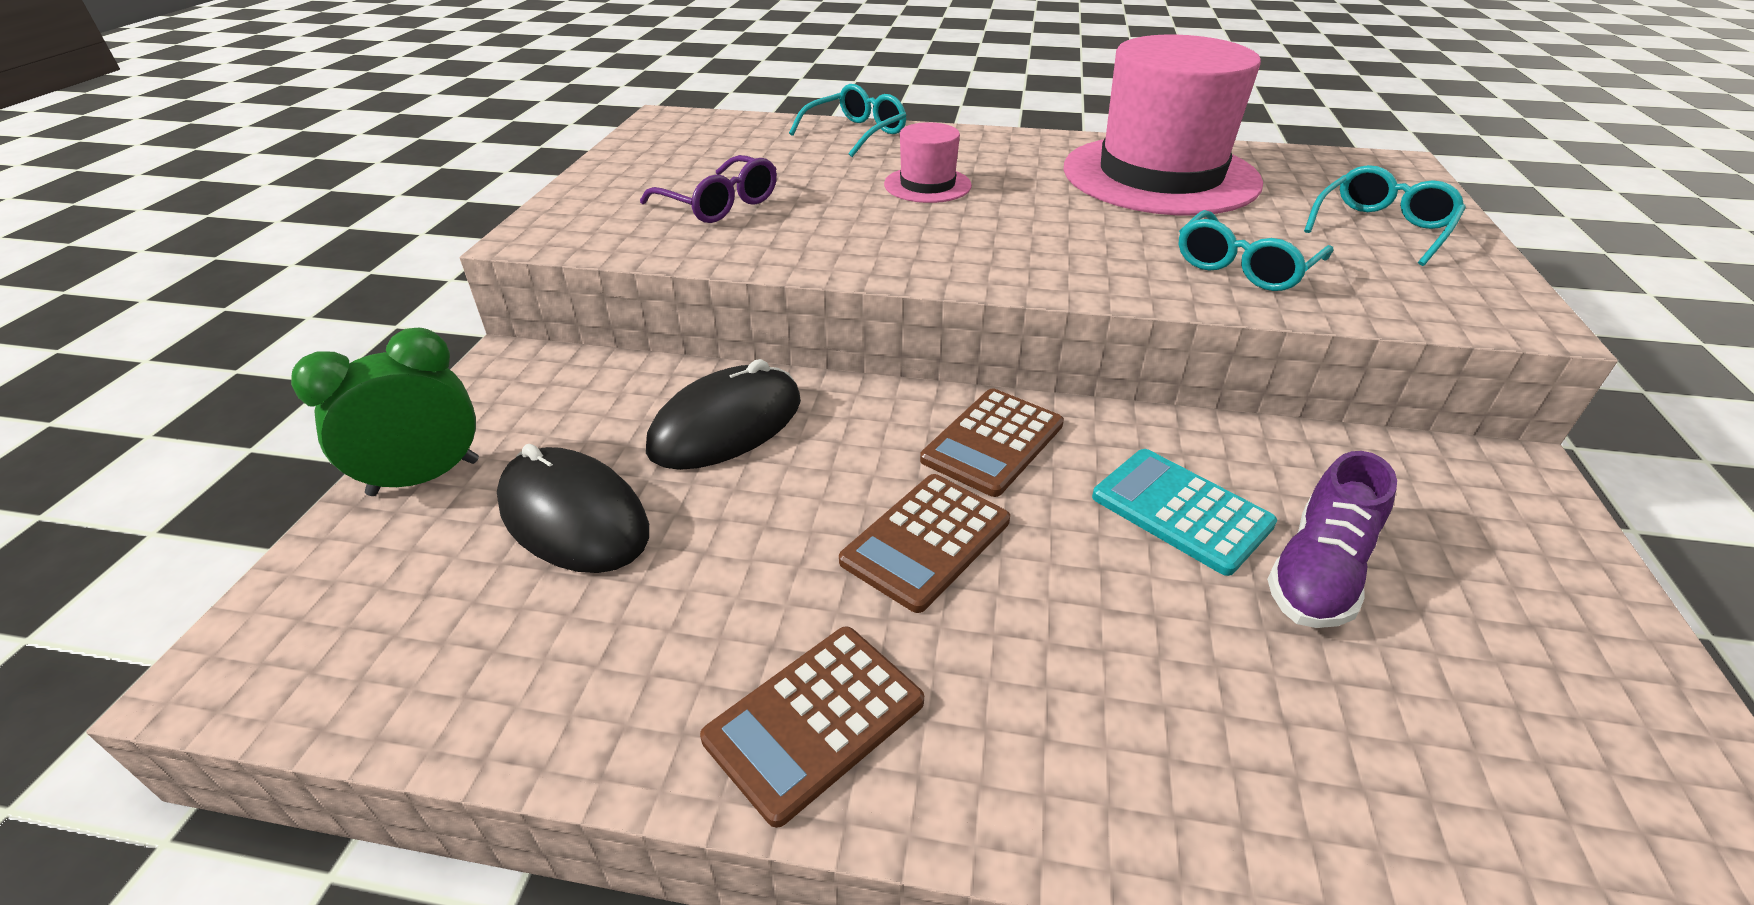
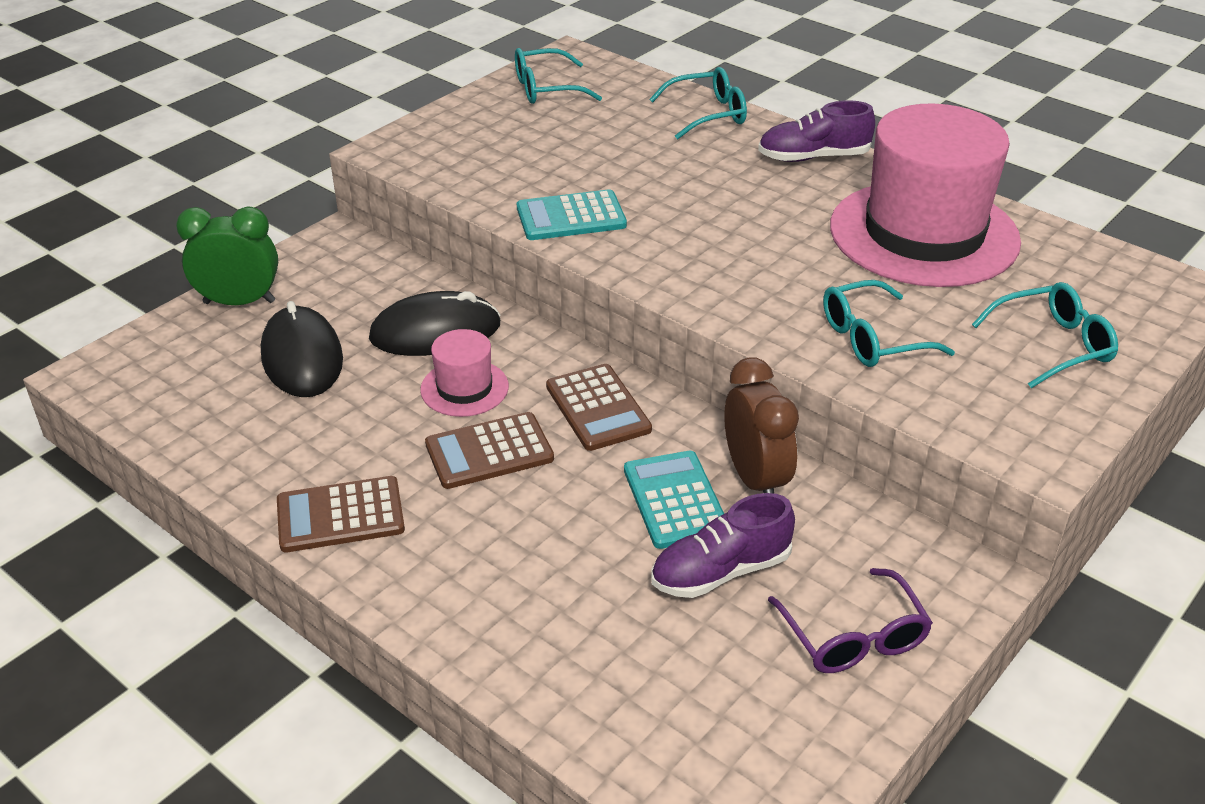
camera: 30 degrees right, 0 degrees up
(671, 146) = (547, 89): none -> turquoise glasses
(719, 204) = (532, 157): purple glasses -> purple glasses (853, 636)
(823, 245) = (571, 217): none -> turquoise calculator
(927, 185) = (708, 185): pink hat -> pink hat (464, 388)
(991, 144) = (813, 157): none -> purple shoe
(993, 442) = (598, 408): brown calculator -> brown calculator turned 90 degrees counterclockwise
(1225, 454) = (755, 479): none -> brown clock

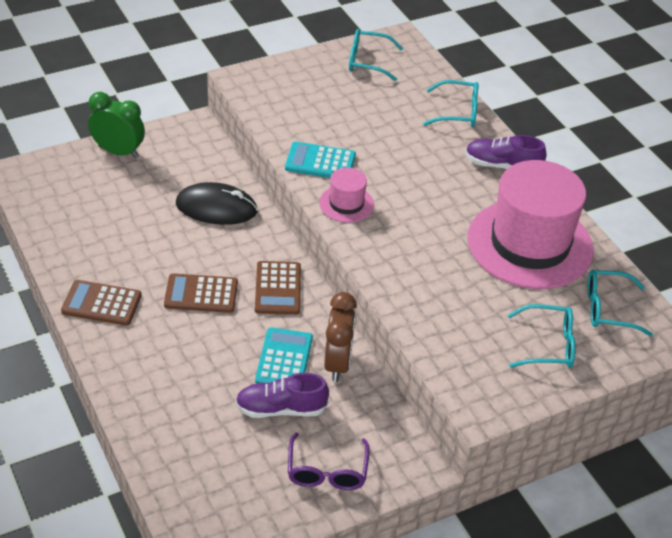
camera: 20 degrees right, 5 degrees up
(302, 357) = (133, 200): black mouse -> none
(464, 388) = (211, 250): pink hat -> pink hat (346, 204)
(873, 338) = (441, 303): turquoise glasses -> turquoise glasses (609, 309)

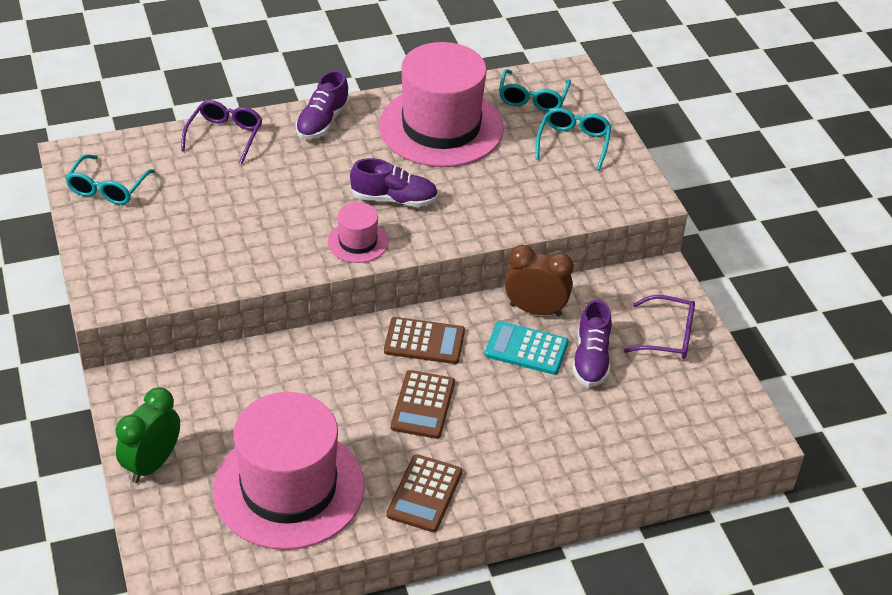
camera: 80 degrees left, 0 degrees up
(101, 224) = (289, 488): none -> pink hat
(216, 208) = (283, 379): black mouse -> none
(320, 162) = (283, 252): turquoise calculator -> none
(411, 221) = (394, 199): none -> purple shoe
(457, 112) = (225, 136): turquoise glasses -> purple glasses

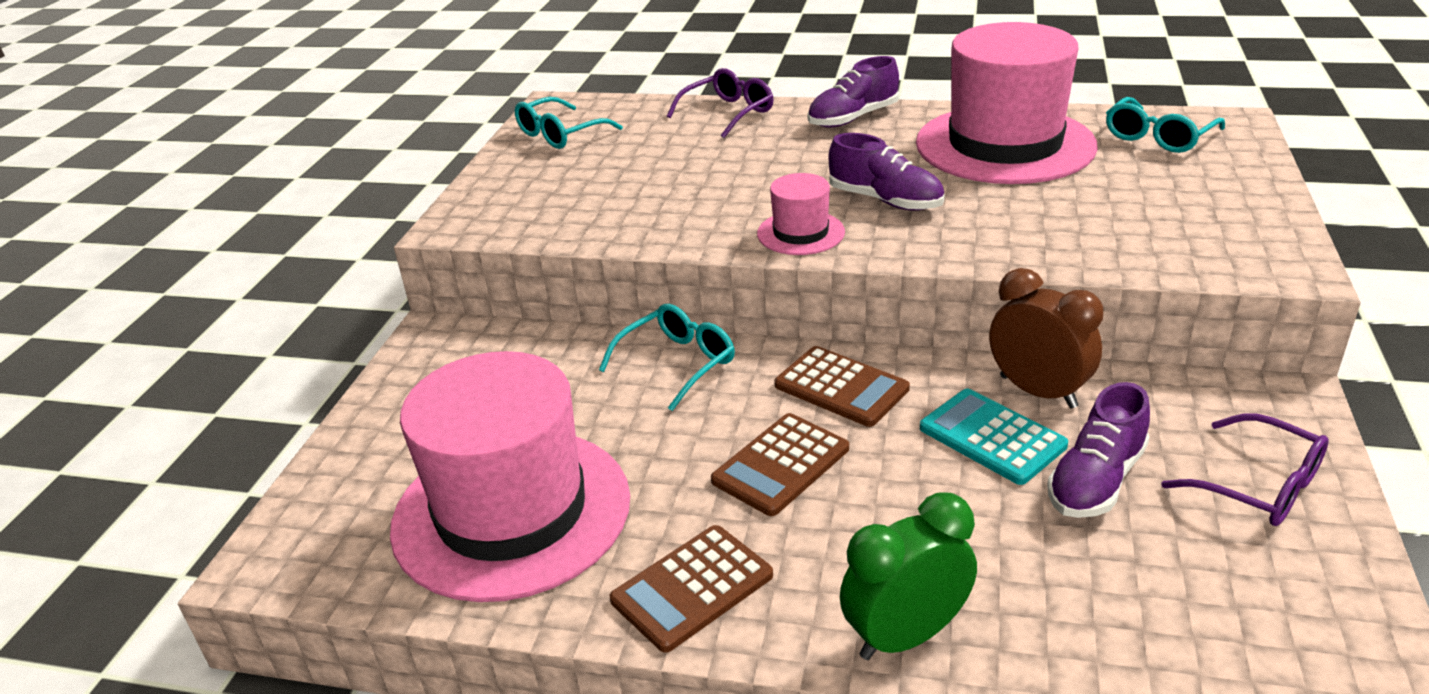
camera: 35 degrees right, 10 degrees down
(152, 464) = (381, 427): green clock -> green clock (905, 636)
(573, 143) = (1195, 189): turquoise glasses -> turquoise glasses (677, 364)

